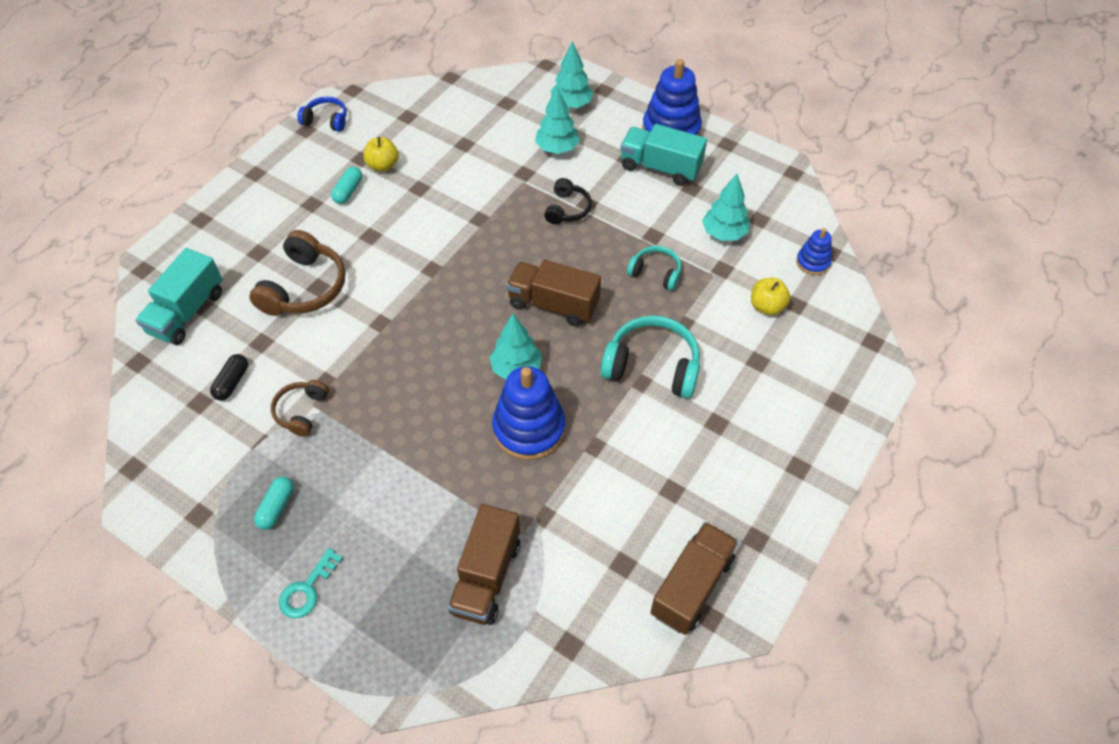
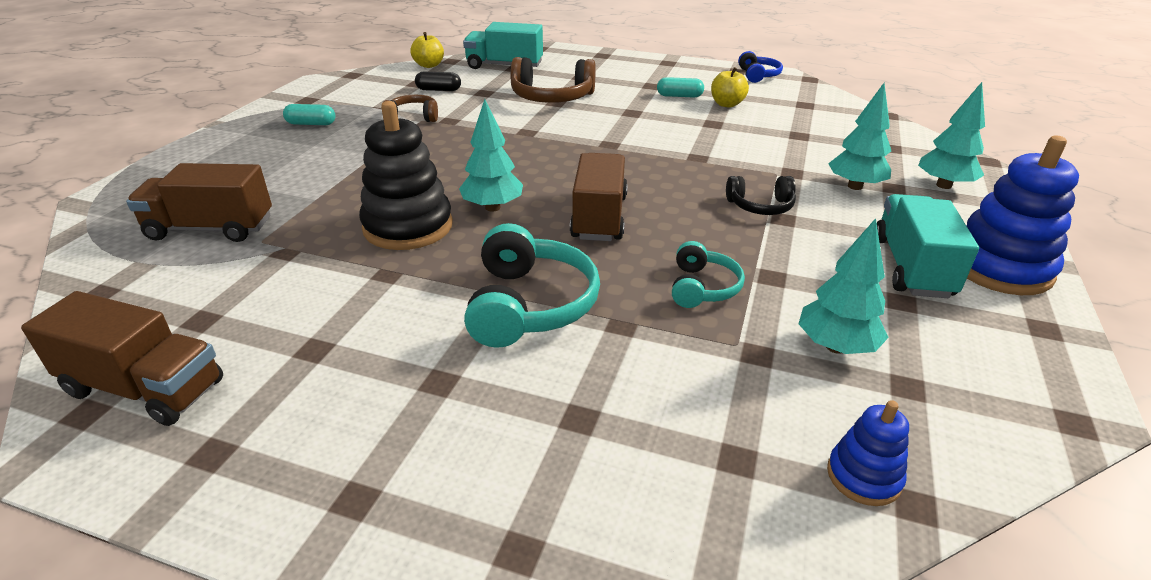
camera: 75 degrees right, 20 degrees down
(307, 589) = (224, 148): turquoise key -> none
(529, 429) = (408, 227): blue stacking toy -> black stacking toy
(766, 306) = (708, 417): yellow apple -> yellow apple (429, 65)

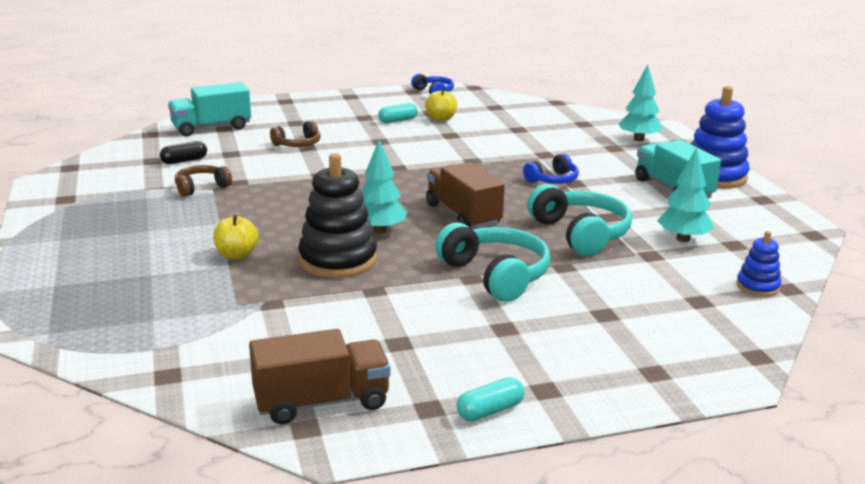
camera: 35 degrees left, 10 degrees down
(211, 228) = (176, 310): brown truck -> none
(311, 124) = (111, 216): turquoise capsule -> turquoise capsule (490, 411)
(429, 65) = (135, 142): yellow apple -> yellow apple (237, 255)
(552, 97) = (298, 144): brown headphones -> brown headphones, size x0.58
(702, 287) = (580, 233): turquoise headphones -> turquoise headphones, size x1.73
(760, 206) = (553, 180): black headphones -> blue headphones
(855, 186) = (591, 153): turquoise tree -> none

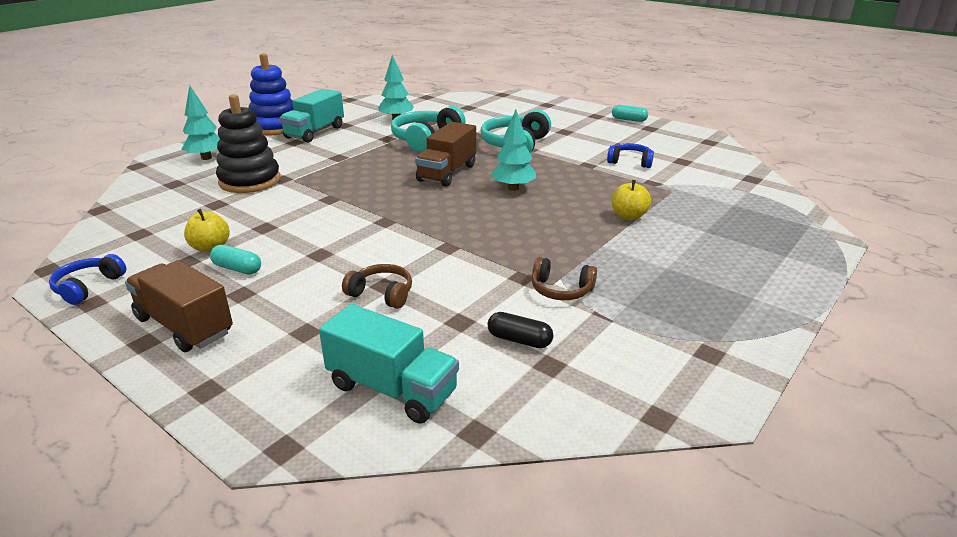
camera: 125 degrees left, 5 degrees up
(321, 402) = (690, 144): brown truck -> brown truck (184, 326)
(338, 260) = (574, 185): black stacking toy -> black stacking toy (250, 181)
(553, 180) = (340, 164): blue headphones -> blue headphones (630, 162)
(757, 286) = (433, 101): blue stacking toy -> none

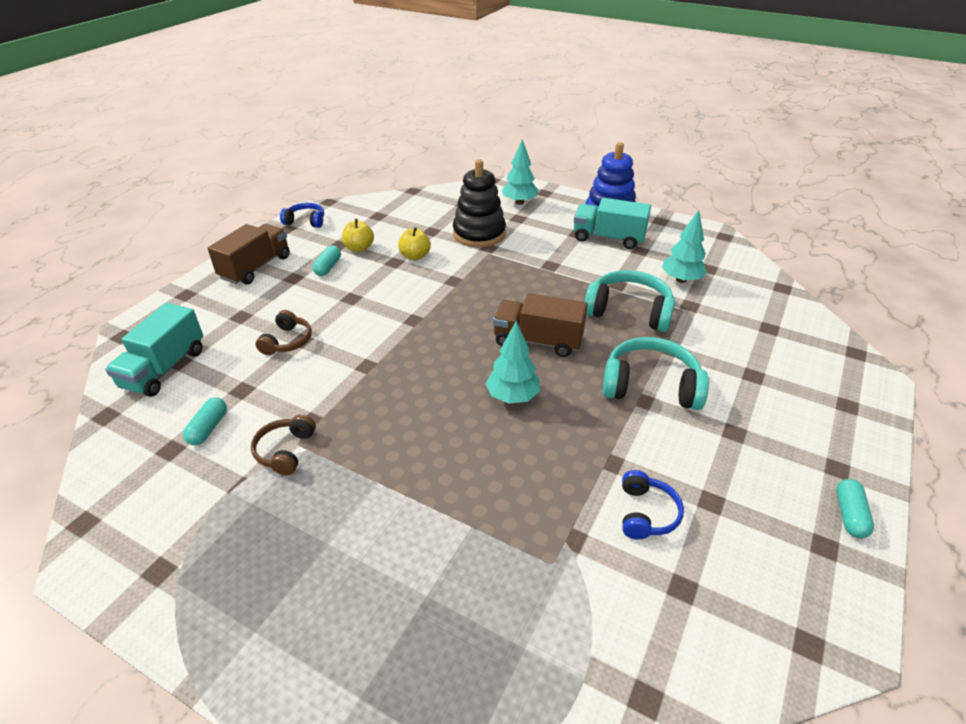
camera: 80 degrees right, 10 degrees up
(519, 340) = (208, 428): black capsule -> turquoise capsule
(628, 216) = (457, 508): yellow apple -> yellow apple (415, 256)

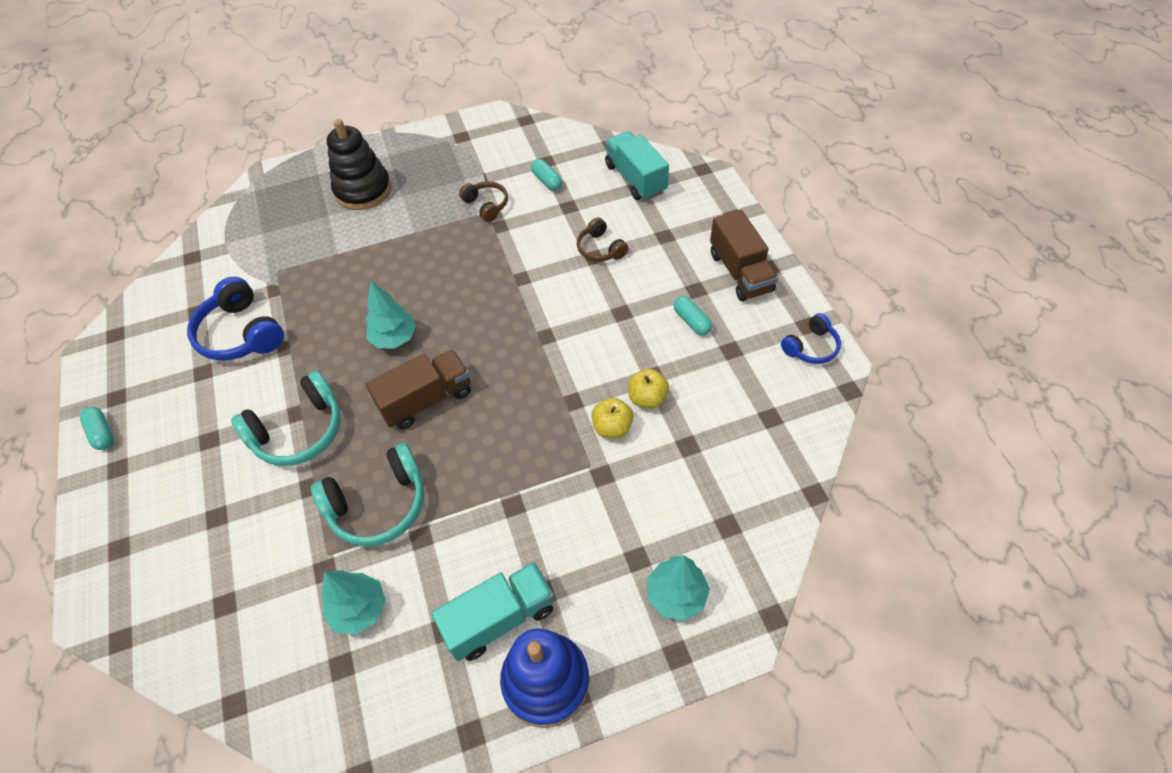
camera: 135 degrees right, 15 degrees up
(359, 248) = (707, 362): yellow apple -> yellow apple (612, 427)
(479, 234) = (639, 487): black stacking toy -> black stacking toy (363, 190)
(646, 513) = (241, 333): blue headphones -> blue headphones, size x1.73

